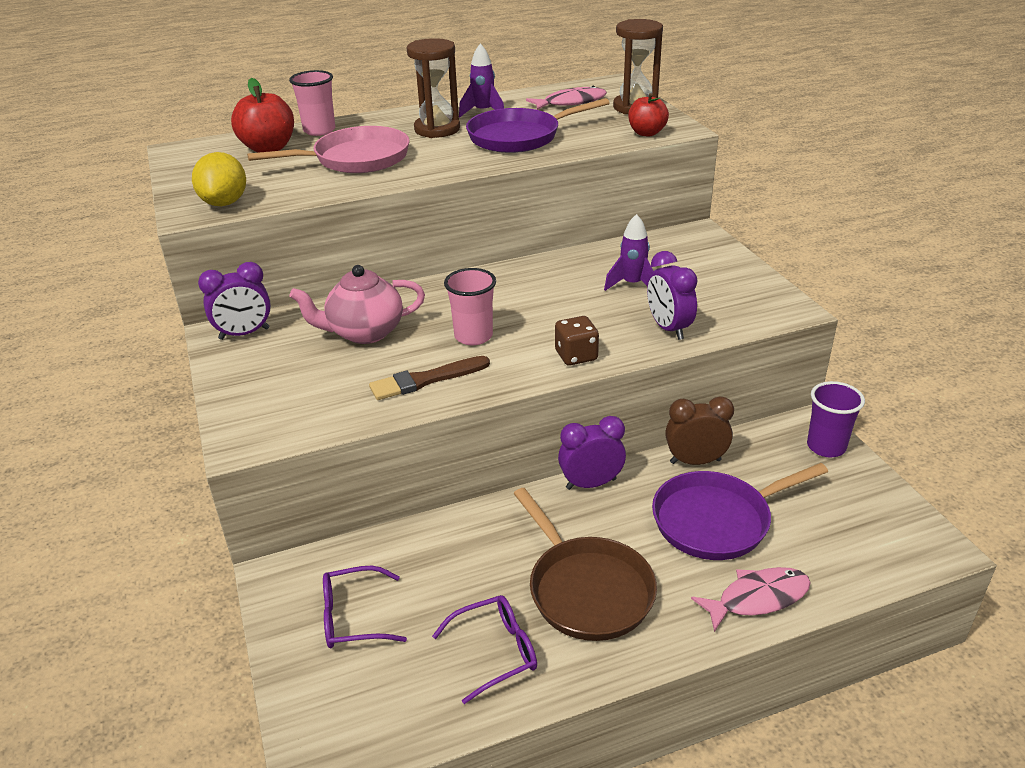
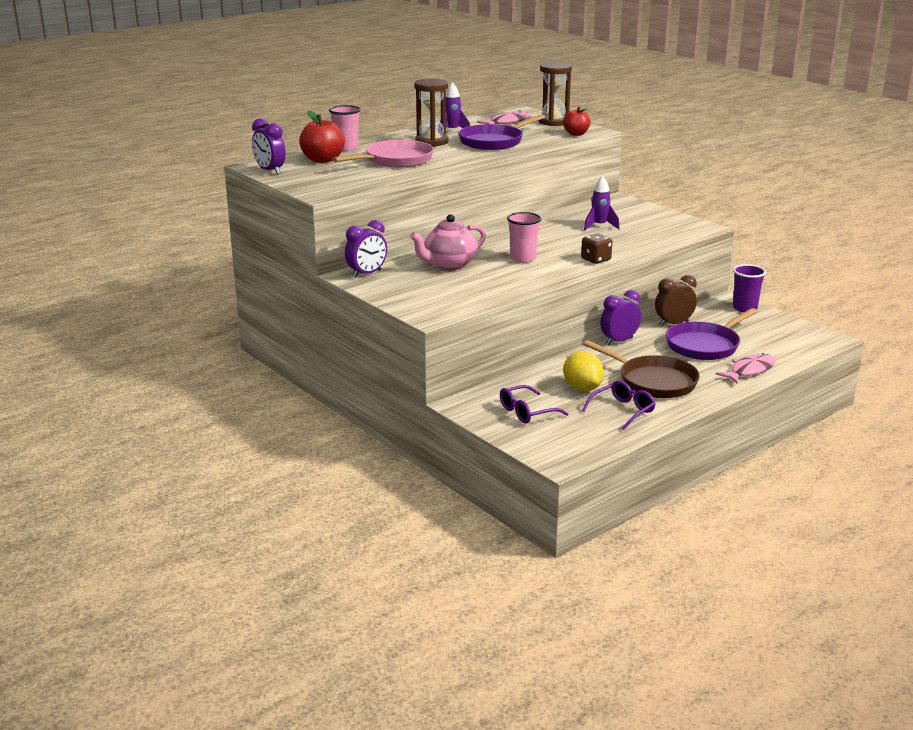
camera: 20 degrees left, 10 degrees down
(225, 203) = (336, 187): yellow lemon -> yellow lemon (582, 388)
(426, 380) = (514, 279): brown brush -> none
(668, 328) = (640, 243): purple clock -> purple clock (270, 171)

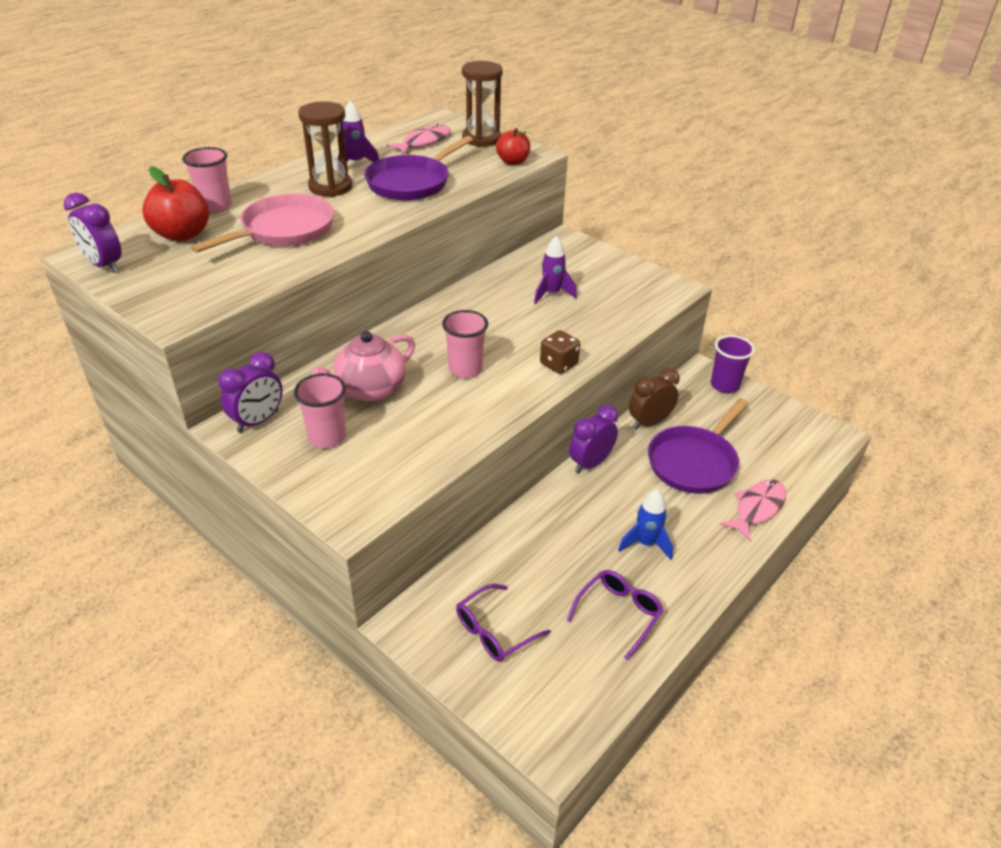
camera: 10 degrees left, 15 degrees up
(416, 283) = (327, 437): none -> pink cup
(582, 388) = (559, 568): yellow lemon -> none
(653, 381) = (646, 543): brown pan -> blue rocket

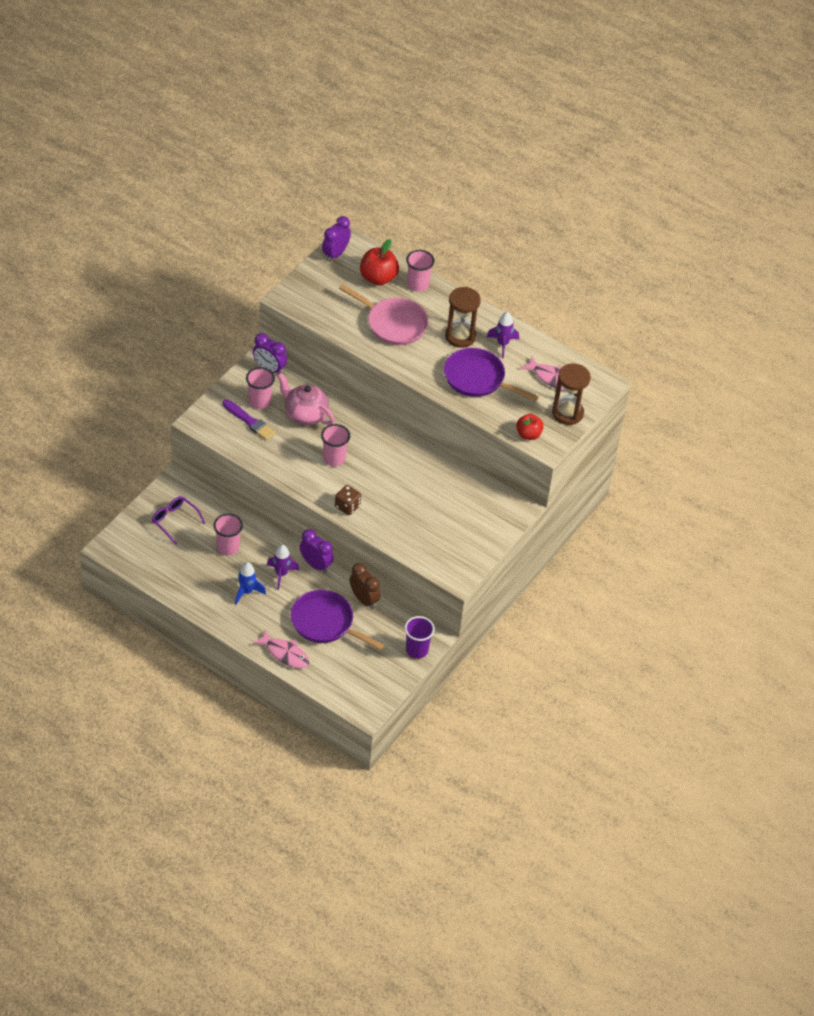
camera: 80 degrees right, 10 degrees up
(368, 452) = (249, 421): none -> purple brush
(551, 294) = (434, 501): purple rocket -> purple rocket (281, 574)
(556, 561) = (228, 547): none -> pink cup
(619, 613) = (192, 576): purple glasses -> none

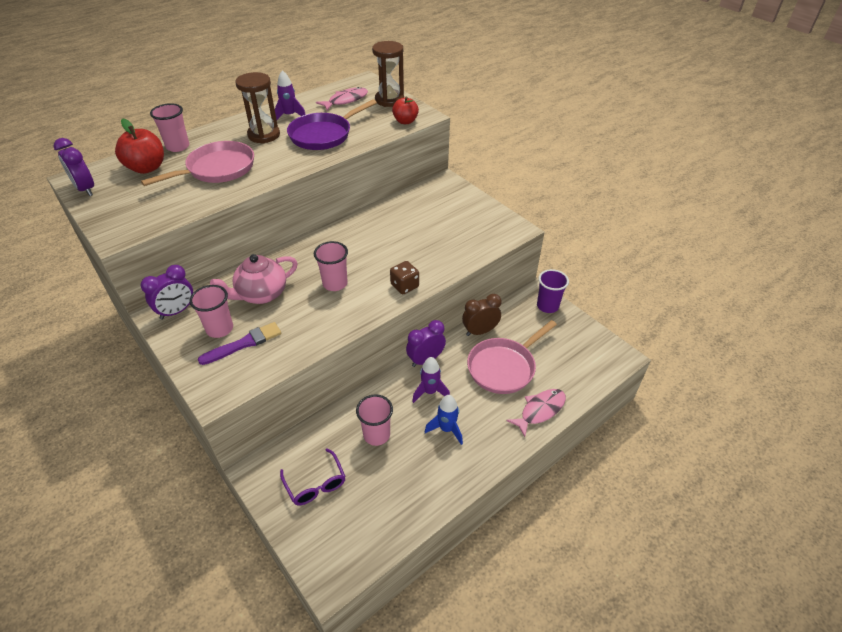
camera: 70 degrees left, 5 degrees down
(174, 521) = (315, 484): purple glasses -> purple glasses turned 90 degrees counterclockwise
(326, 623) = (504, 367): purple pan -> pink pan

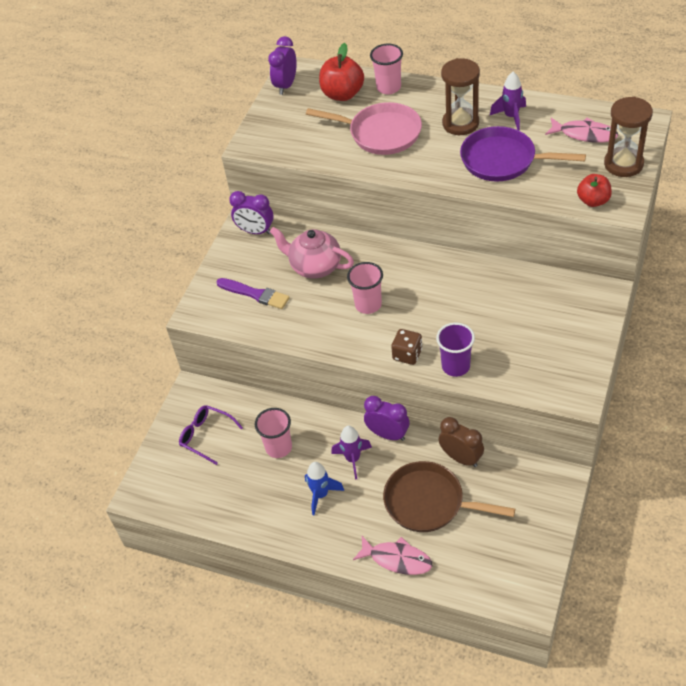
camera: 65 degrees right, 5 degrees up
(220, 329) = (258, 269): pink cup -> none
(315, 484) = (206, 436): purple glasses -> purple glasses turned 90 degrees clockwise
(504, 367) = (429, 502): pink pan -> brown pan
(547, 306) = (551, 500): purple cup -> purple cup (455, 366)

